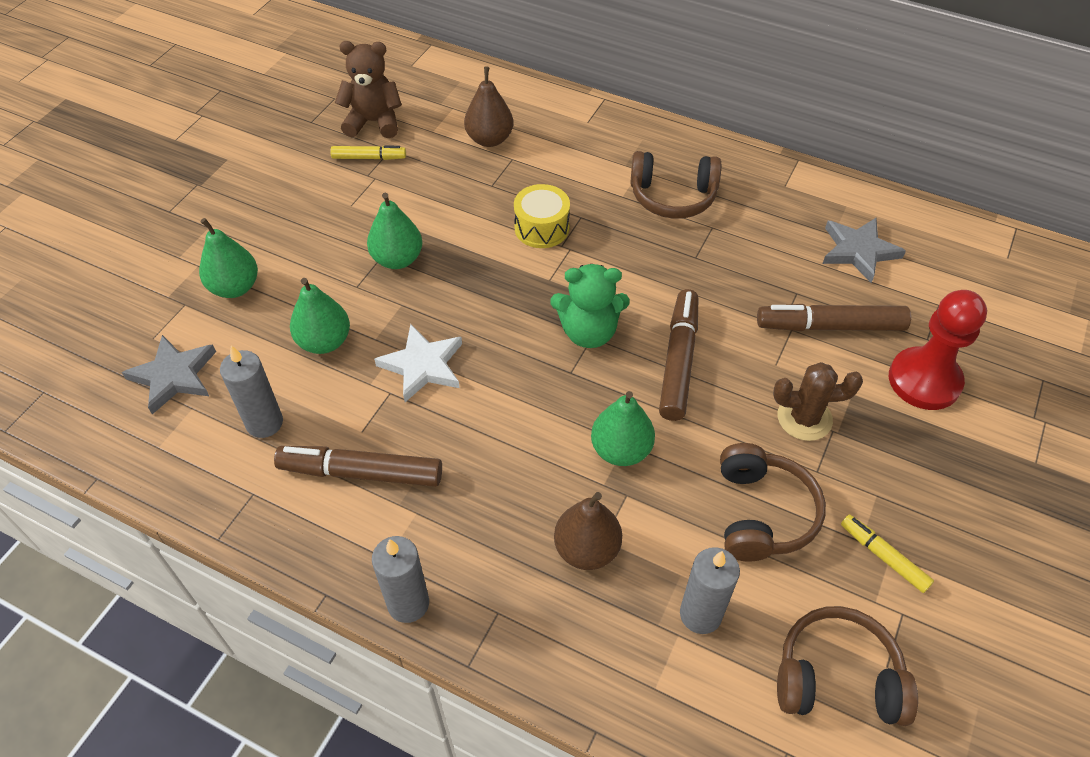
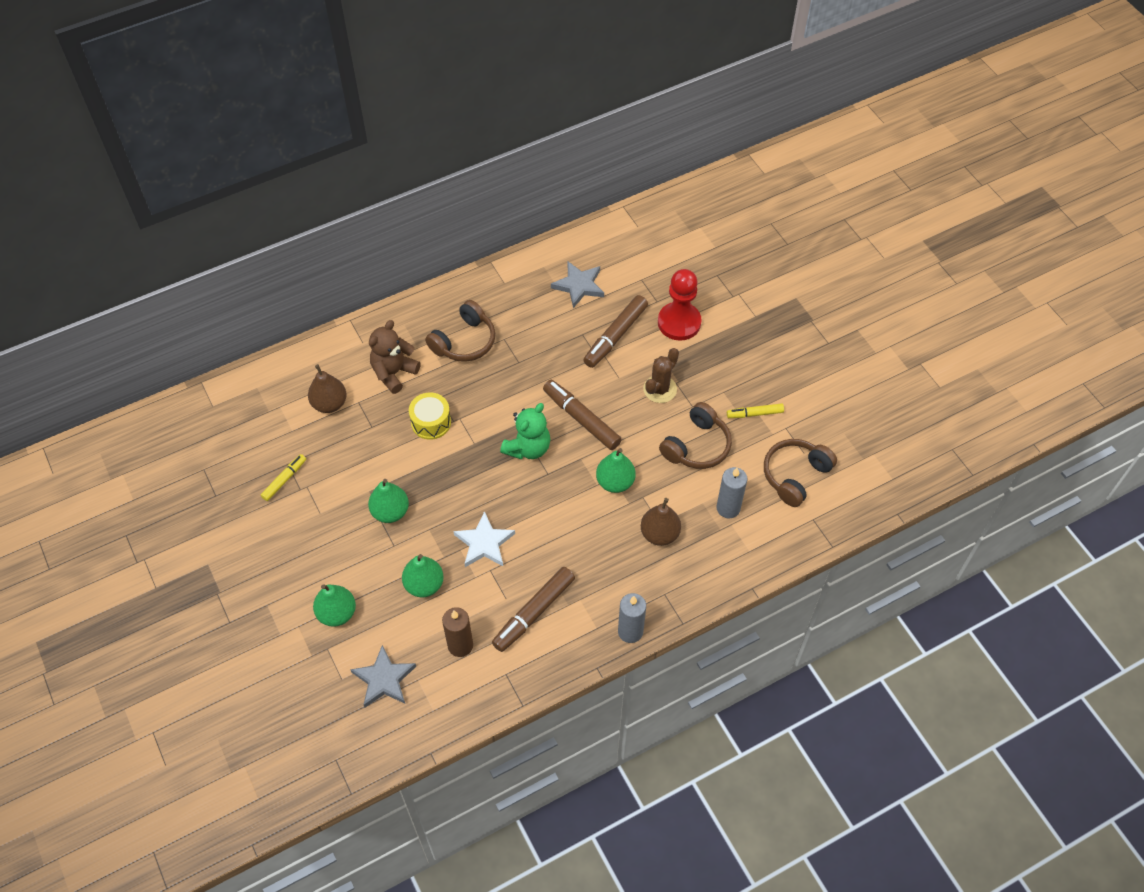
camera: 55 degrees left, 5 degrees up
(264, 423) = (460, 645): grey candle -> brown candle
(373, 122) = (251, 459): brown teddy bear -> brown teddy bear (394, 373)
(762, 513) = (697, 446): brown headphones -> brown headphones turned 90 degrees clockwise

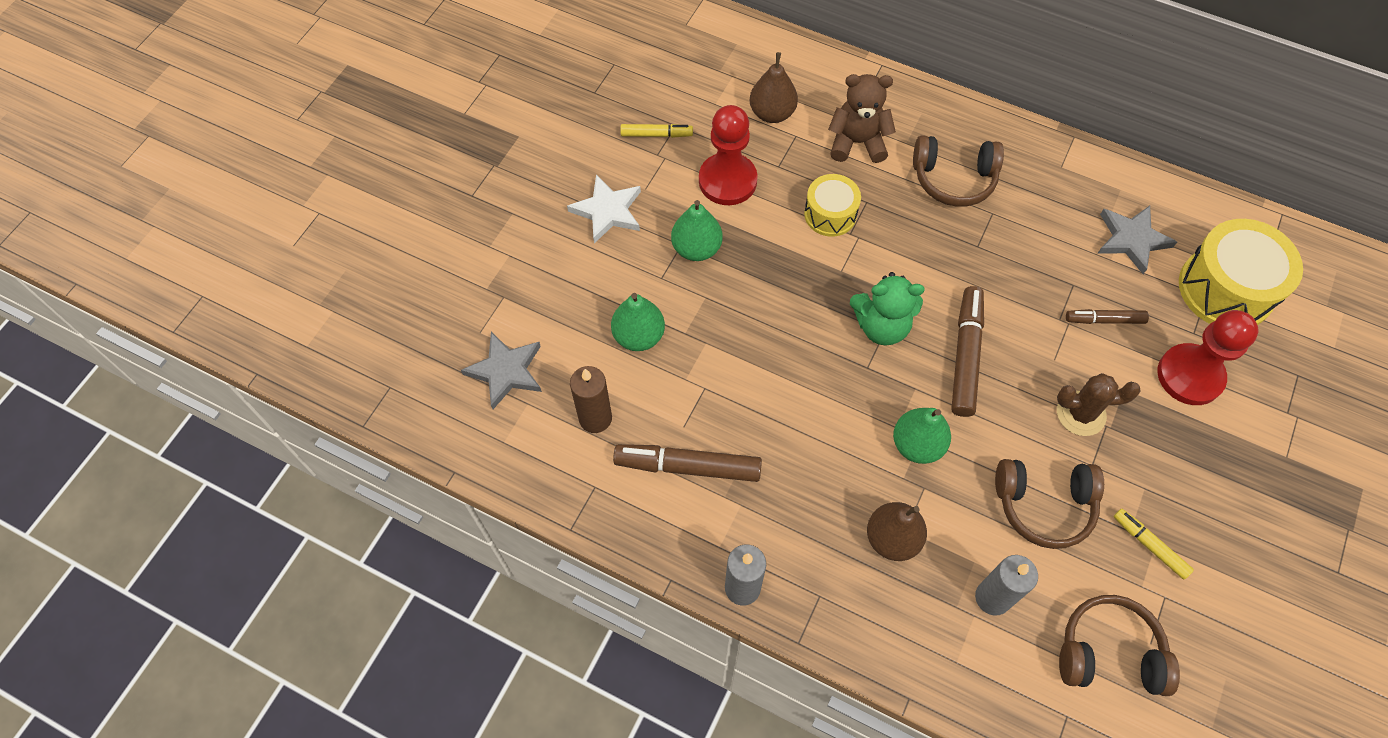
camera: 55 degrees right, 5 degrees up
(337, 613) = (547, 279): green pear -> none
(357, 462) = (727, 181): none -> red pawn
(484, 543) = (731, 361): white star -> white star (607, 211)
(615, 336) = (1104, 320): brown marker -> brown marker, size x0.58
(644, 267) = (1225, 289): none -> yellow drum

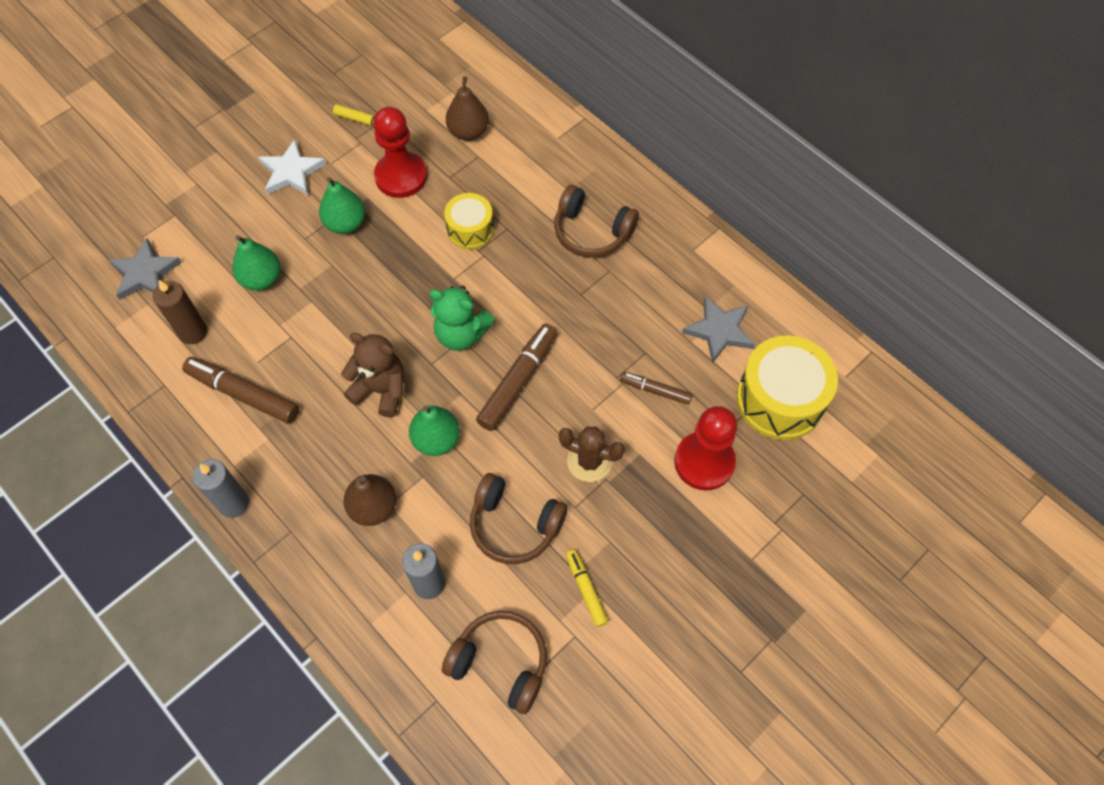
camera: 20 degrees right, 0 degrees up
(857, 142) = (526, 177): brown teddy bear -> brown teddy bear (381, 390)

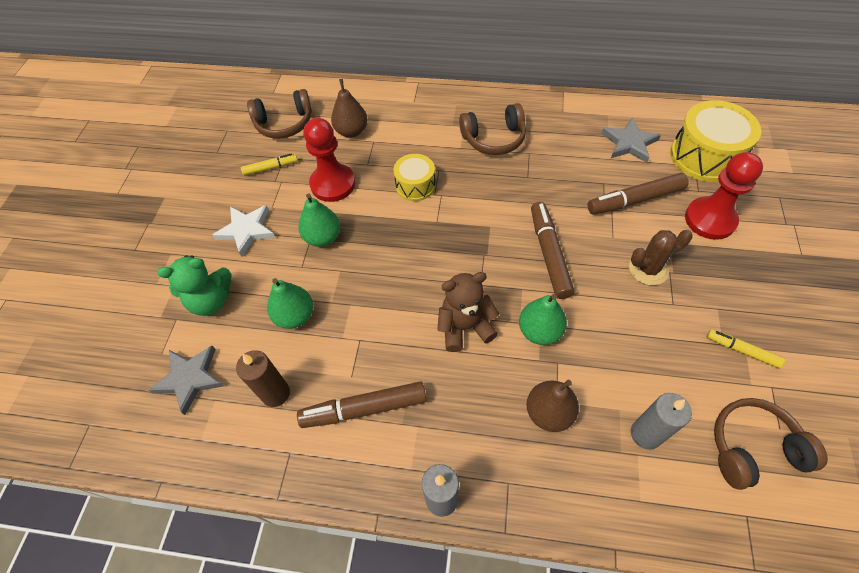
camera: 35 degrees left, 5 degrees down
(461, 334) = (480, 251): green teddy bear -> green teddy bear (211, 300)
(514, 525) = (652, 346): brown headphones -> brown headphones (284, 123)
(655, 390) = (635, 200): brown marker -> brown marker, size x1.73

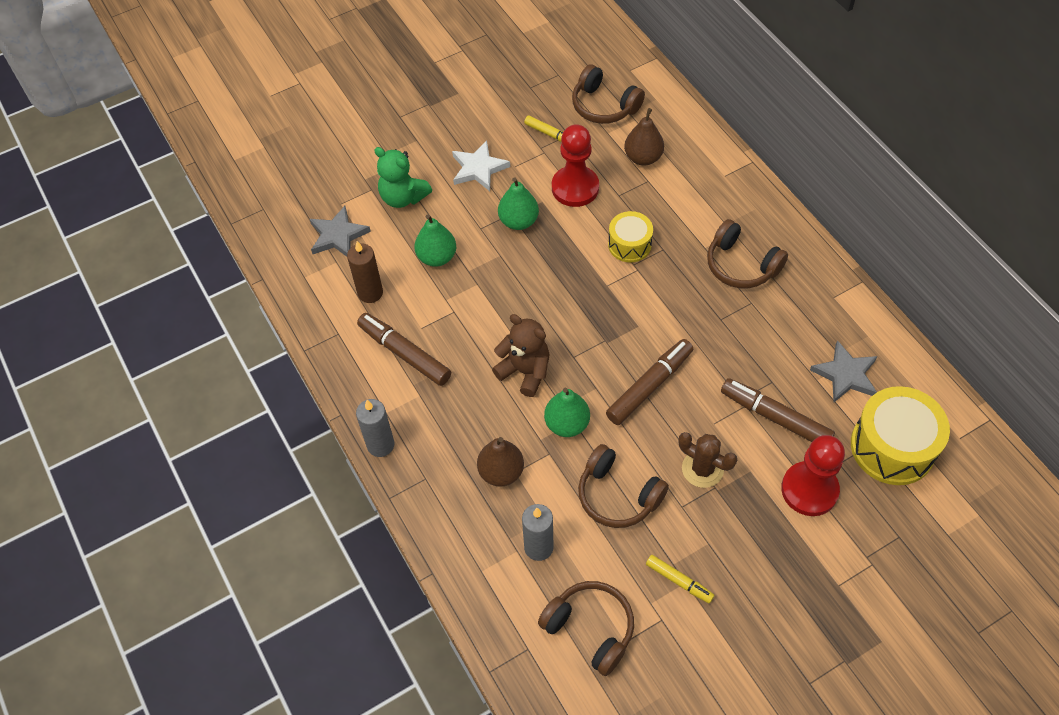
camera: 50 degrees right, 0 degrees up
(633, 340) = (618, 495): none -> brown headphones
(741, 351) = (679, 581): yellow marker -> yellow marker turned 135 degrees clockwise

